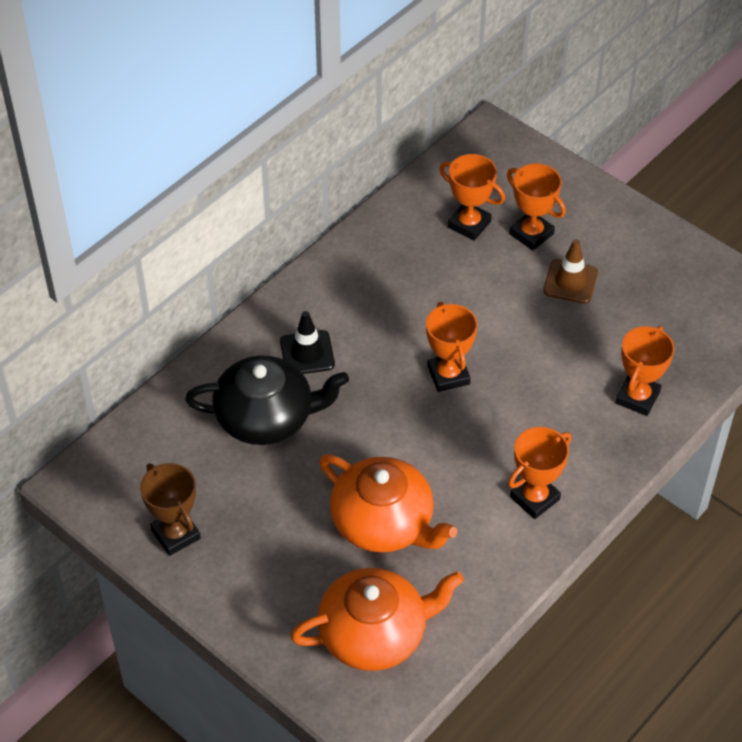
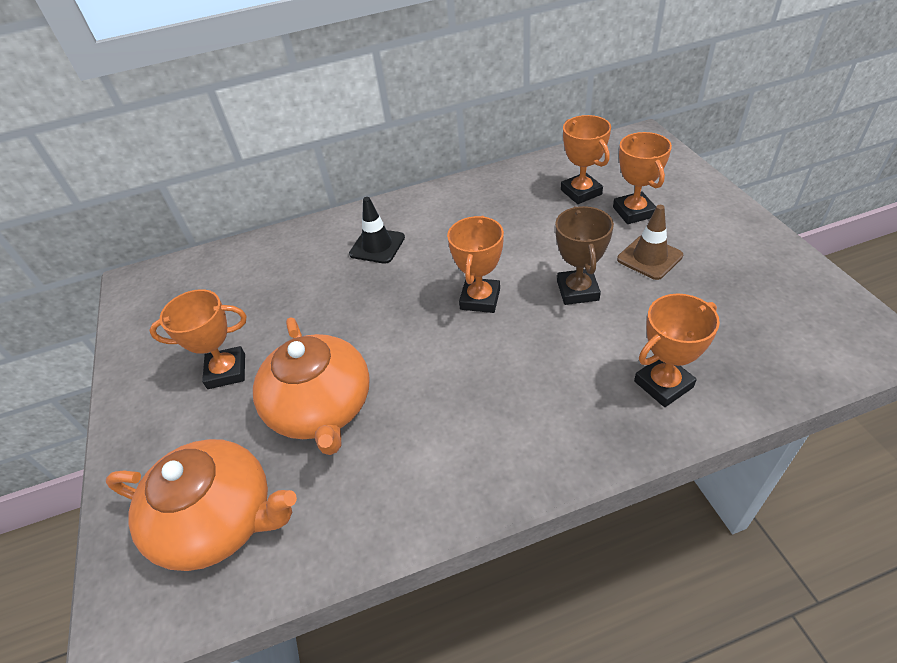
camera: 35 degrees right, 5 degrees down
(176, 534) = (157, 347): brown trophy -> brown trophy (577, 290)
(266, 417) = (305, 282): black teapot -> none
(534, 498) = (483, 446): orange trophy -> orange trophy (226, 371)

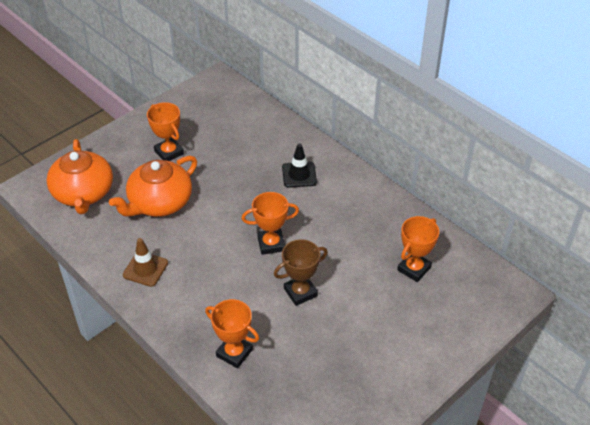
camera: 60 degrees right, 0 degrees up
(634, 212) = (404, 306): orange trophy -> none
(649, 257) = (353, 325): brown traffic cone -> brown traffic cone (145, 269)

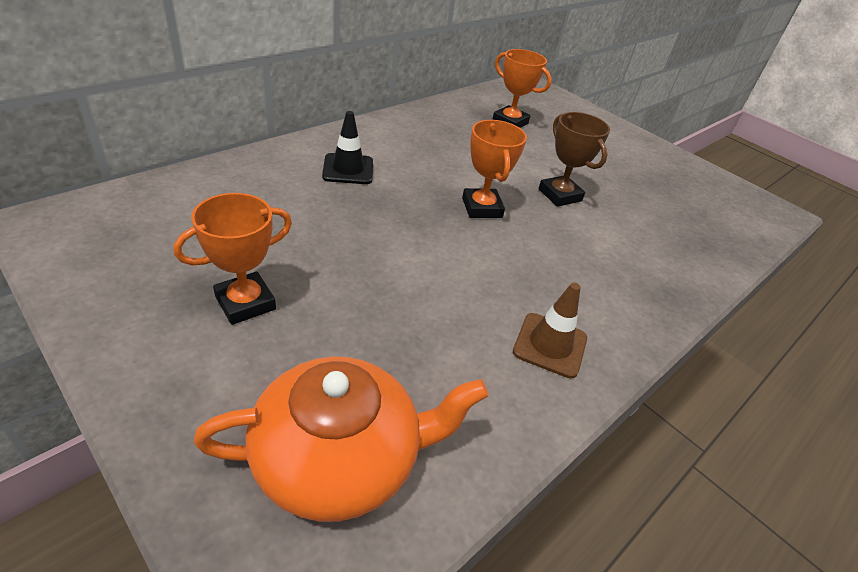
camera: 95 degrees left, 5 degrees down
(159, 203) = (387, 321): orange teapot -> none
(234, 353) = (672, 257): orange trophy -> none

